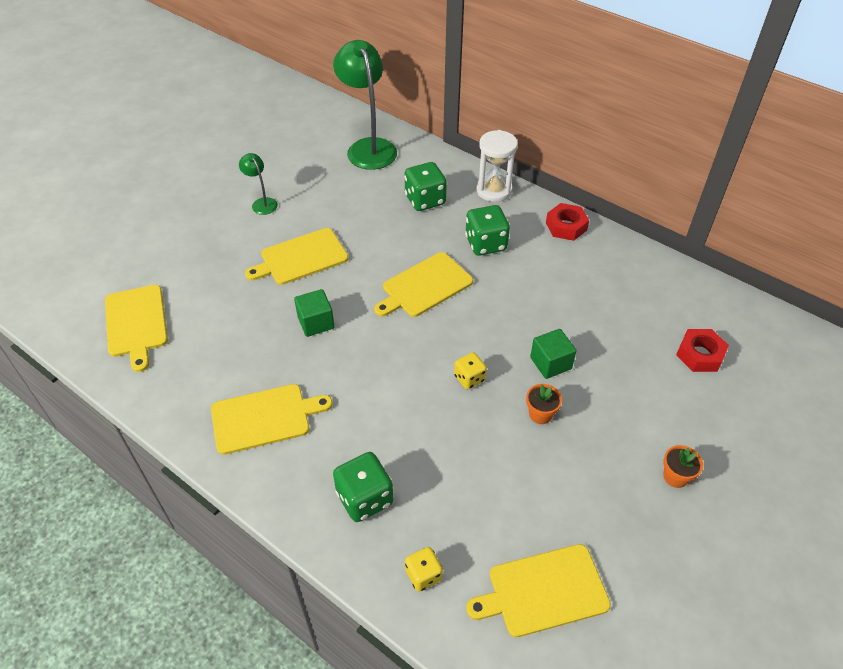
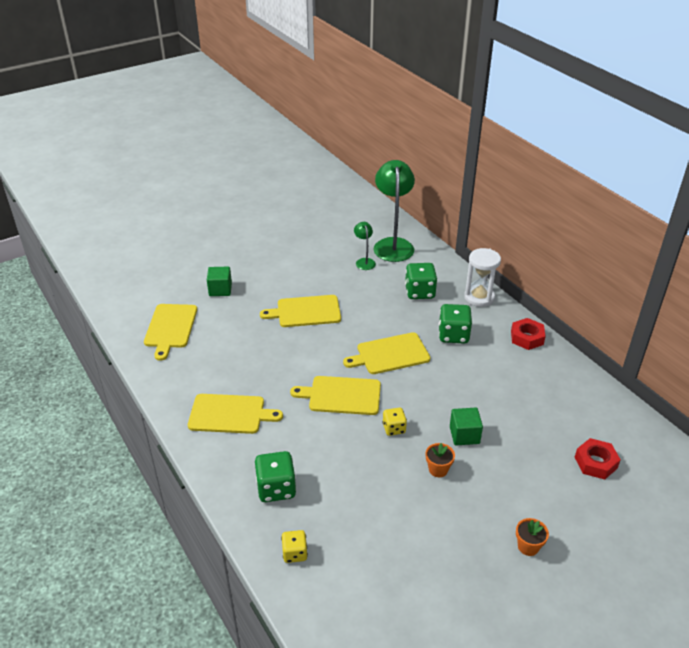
camera: 20 degrees right, 10 degrees down
(262, 203) = (294, 267): green lamp -> green lamp (364, 261)
(316, 322) = (296, 359): green cube -> green cube (220, 290)
(543, 591) = (380, 593): yellow cutting board -> yellow cutting board (342, 395)

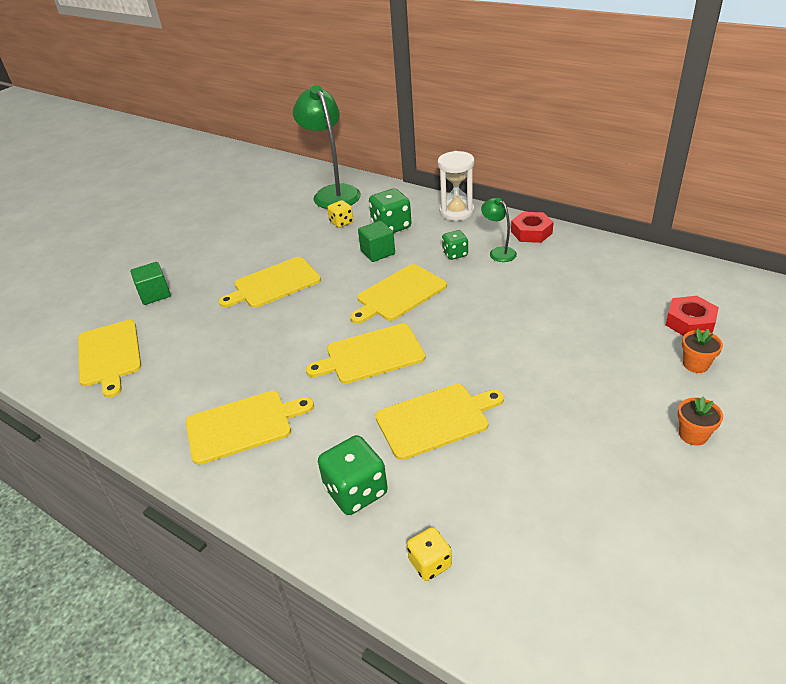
camera: 20 degrees left, 0 degrees up
(356, 461) = (435, 420): none -> yellow cutting board
(364, 261) = (311, 217): green lamp -> green lamp (498, 252)
(394, 428) = (455, 367): yellow dice -> yellow dice (341, 222)
(438, 469) = (535, 392): orange flower pot -> orange flower pot (695, 364)
(453, 335) = (455, 254): green dice -> green dice, size x0.60
(464, 435) = (537, 345): green cube -> green cube (377, 252)

